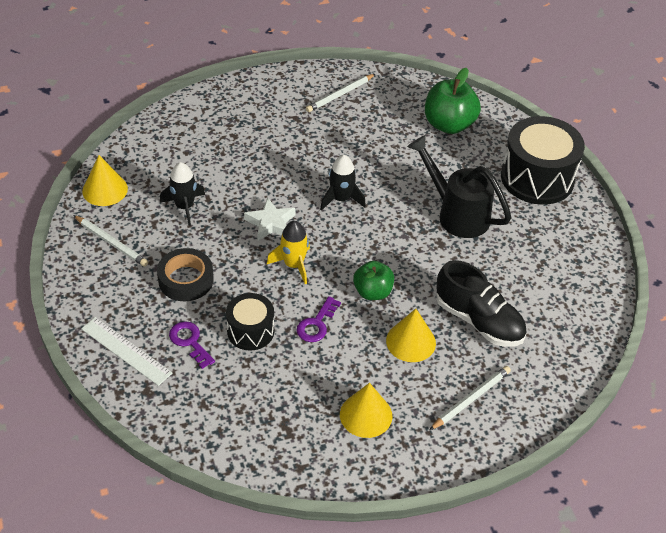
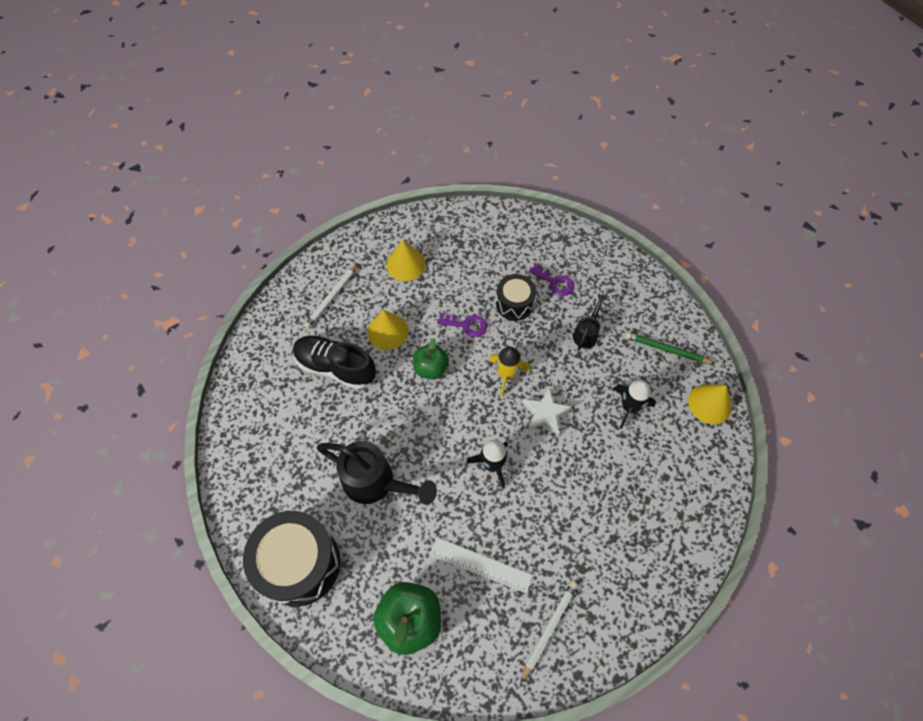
camera: 165 degrees right, 15 degrees up
(111, 242) = (667, 349): white pencil -> green pencil
(126, 351) = (596, 262): white ruler -> white ruler (480, 564)
(186, 280) = (587, 333): black tape -> black watering can
(316, 324) = (466, 325): purple key -> purple key turned 90 degrees clockwise

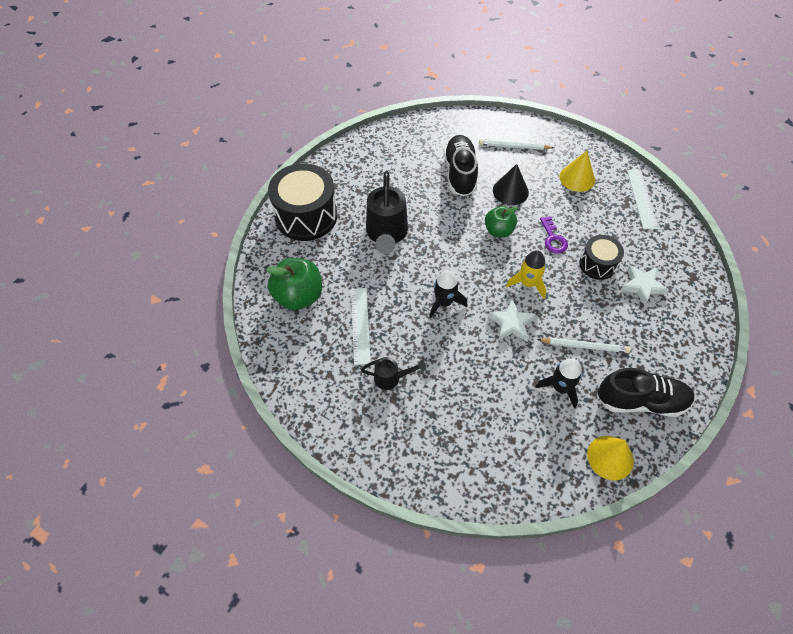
camera: 65 degrees right, 5 degrees down
(387, 331) = (510, 191): yellow cone -> black cone
(460, 226) = (641, 198): none -> white ruler
(549, 629) = (334, 391): white pencil -> white pencil (584, 346)
(555, 282) = (642, 286): purple key -> white star
(587, 333) = (609, 329): black watering can -> black watering can (392, 378)
(667, 349) = (641, 401): green pencil -> black shoe

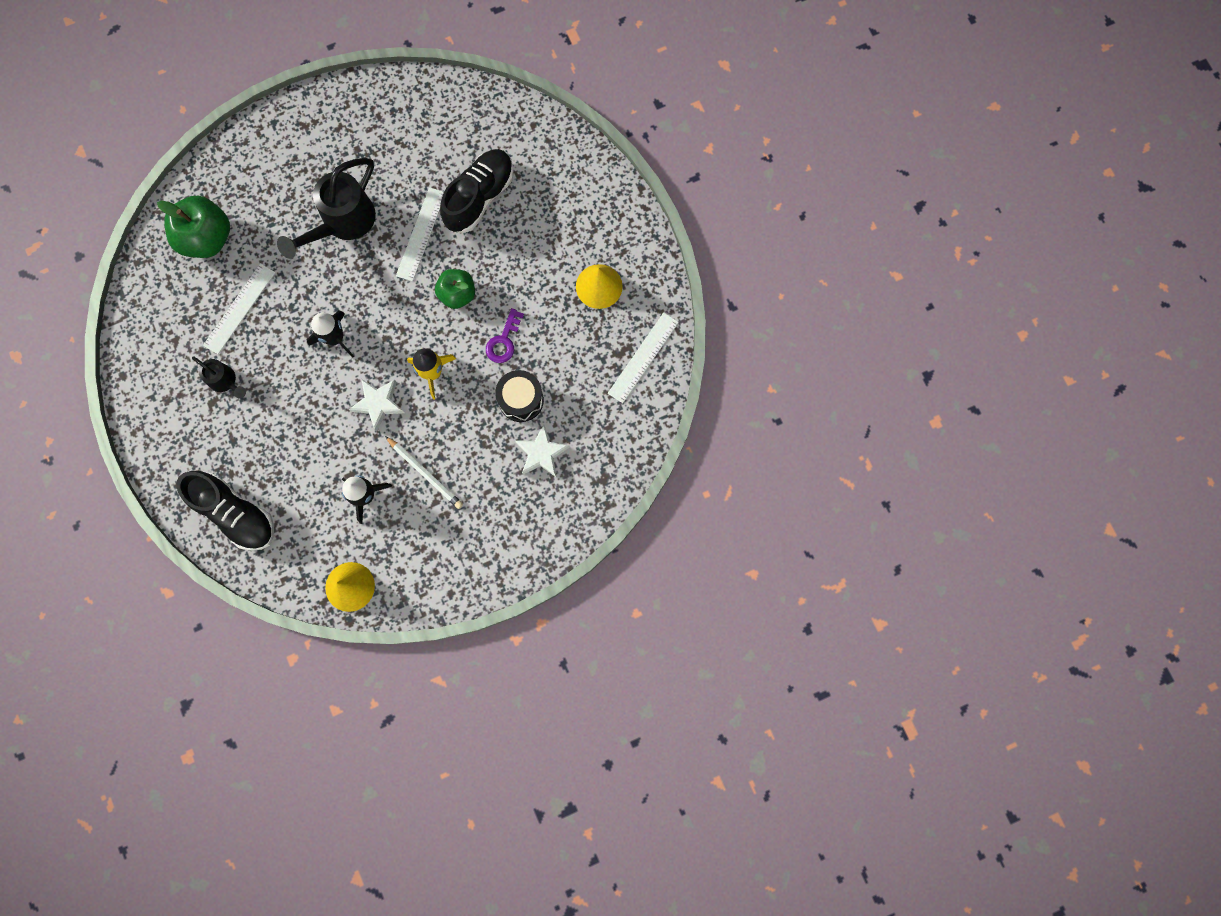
camera: 35 degrees right, 20 degrees up
(306, 216) = (281, 147): black drum -> none
(443, 212) = (421, 234): none -> white ruler
(510, 191) = (512, 255): black cone -> none
(514, 146) = (569, 200): white pencil -> none
(641, 401) = (425, 559): black shoe -> black shoe (235, 514)

